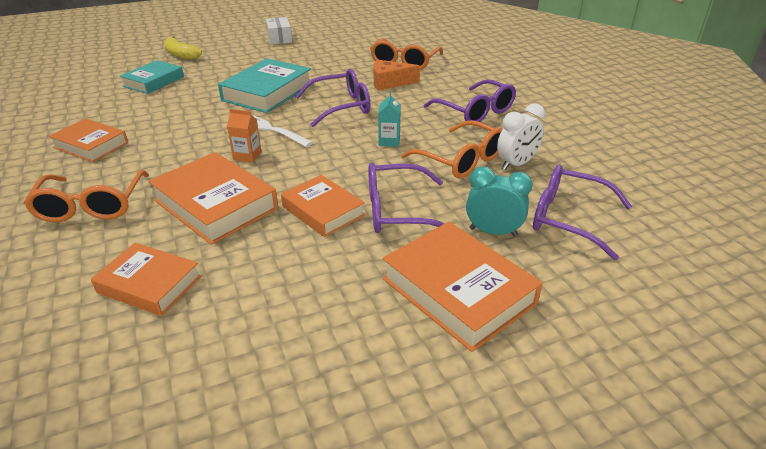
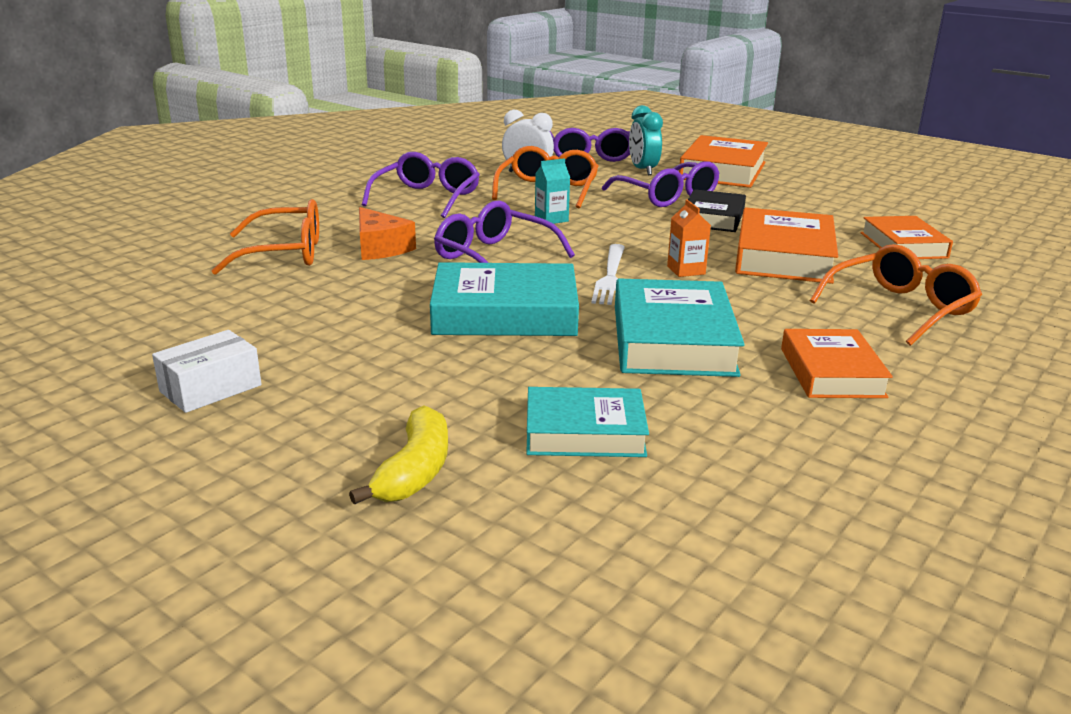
camera: 120 degrees left, 10 degrees down
(181, 120) = (673, 340): none -> turquoise book
(323, 211) = (713, 218): orange book -> black book

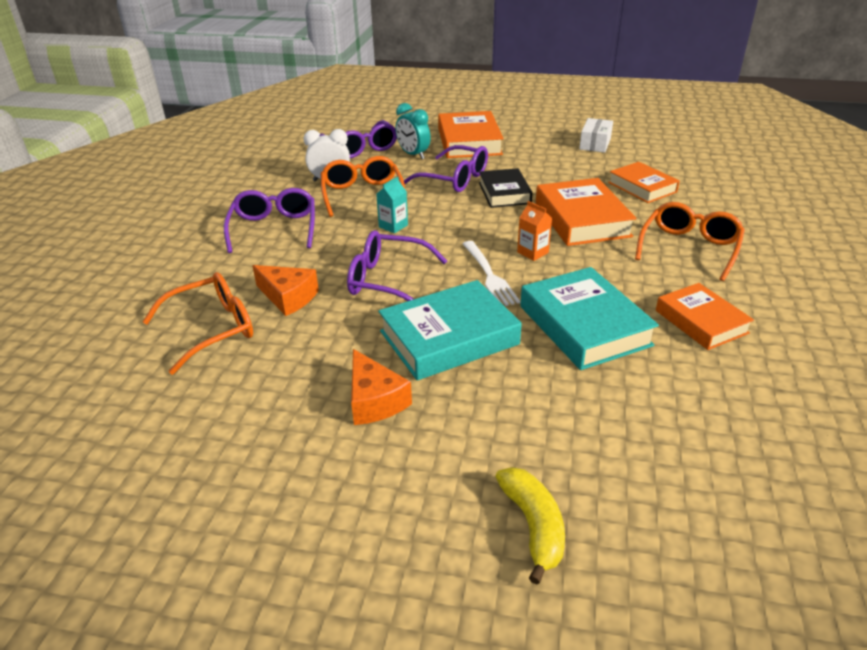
camera: 25 degrees left, 10 degrees up
(210, 388) = (297, 507): white box -> white box (595, 144)
(371, 338) = (374, 400): none -> orange cheese
(585, 432) = (608, 437): turquoise book -> none

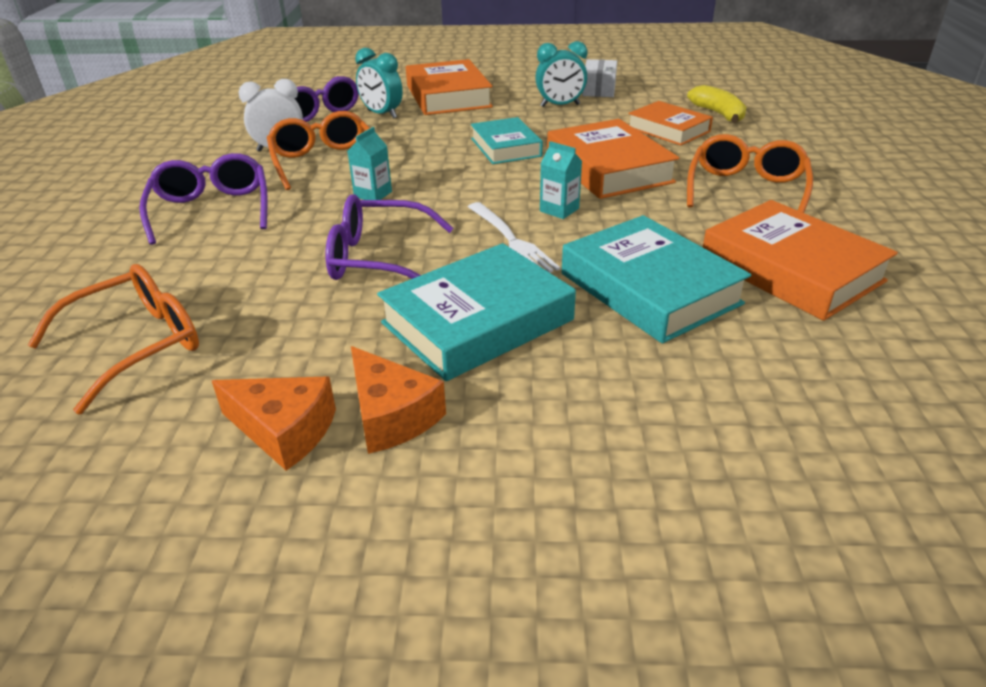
camera: 10 degrees left, 0 degrees up
(288, 297) = (244, 292): orange cheese -> orange cheese (284, 430)
(455, 179) = (440, 136): purple glasses -> none
(504, 193) = (505, 147): black book -> turquoise book
(532, 252) = (559, 210): orange carton -> turquoise carton
(533, 526) = (663, 565): yellow banana -> yellow banana (718, 114)
(558, 157) = (560, 105): none -> turquoise clock
(701, 321) = (790, 270): orange book -> orange book, size x1.53

